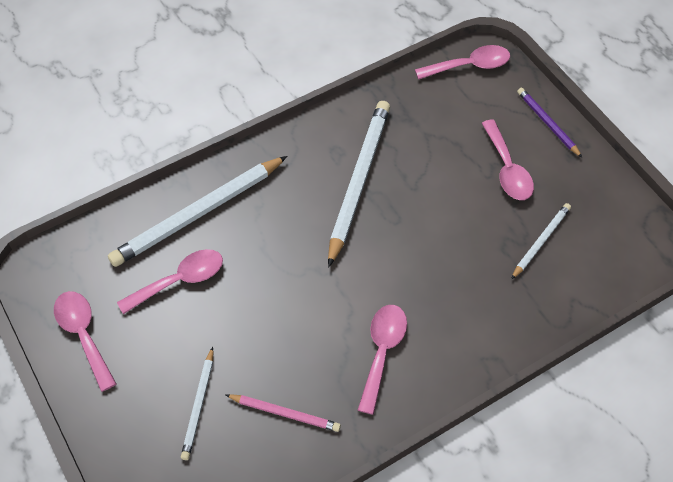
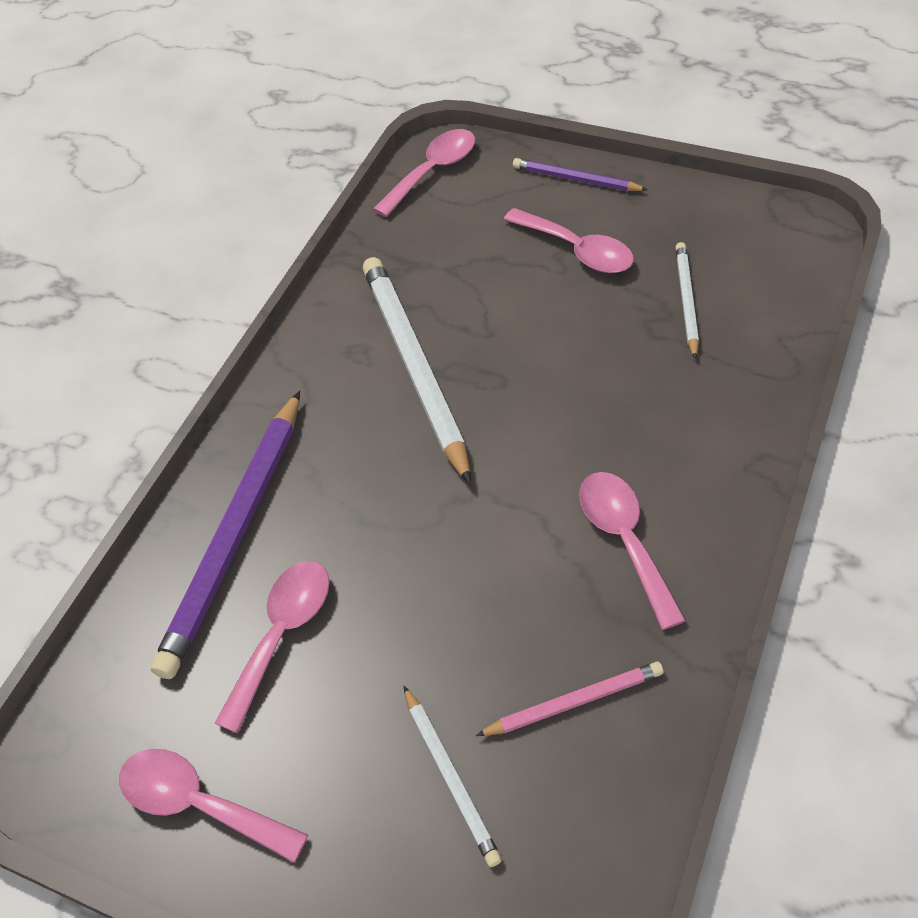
camera: 30 degrees left, 5 degrees down
(198, 213) = (236, 534): white pencil -> purple pencil

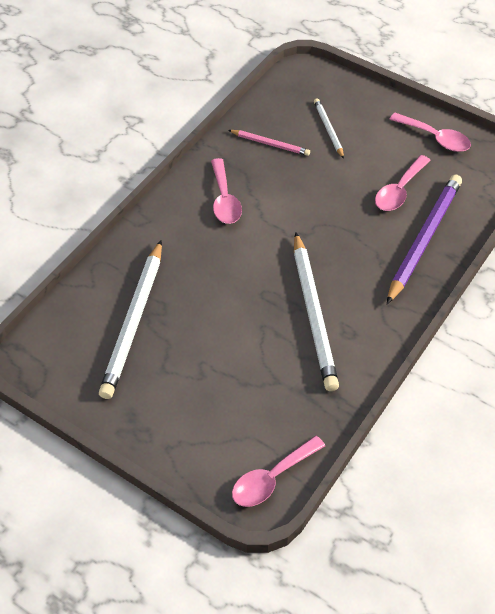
camera: 175 degrees left, 0 degrees up
(574, 702) = (270, 144): pink pencil -> pink pencil turned 150 degrees counterclockwise
(576, 179) = (165, 441): purple pencil -> none
(577, 250) = (187, 376): pink spoon -> none
(686, 301) = (134, 321): white pencil -> white pencil, size x1.95

